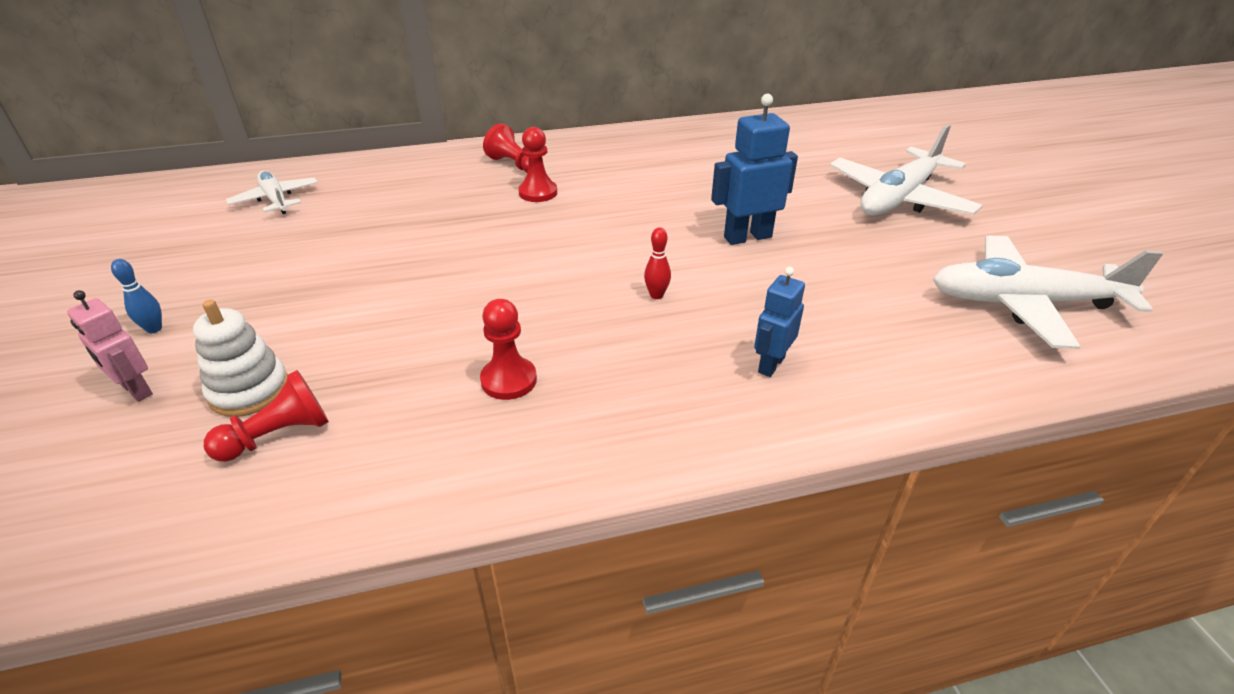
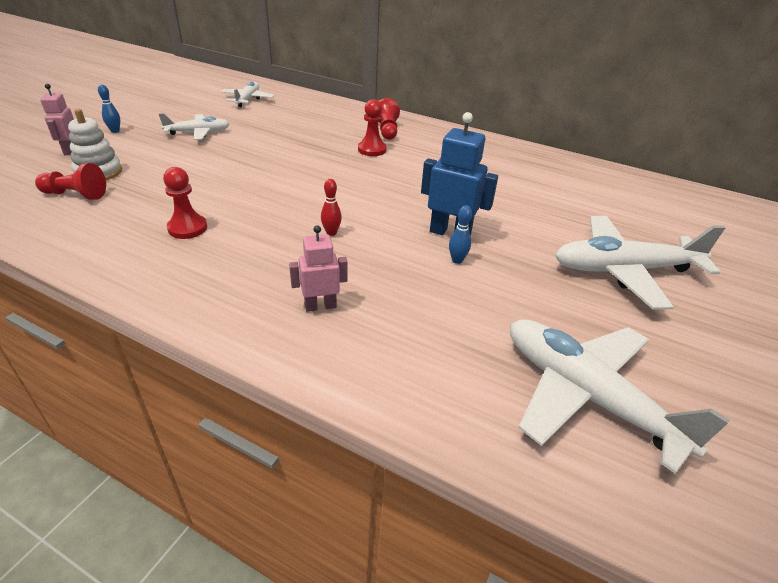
camera: 40 degrees right, 0 degrees up
(292, 271) = (198, 133): none -> white plane
(771, 364) = (320, 306): blue robot -> pink robot
(792, 257) = (457, 260): none -> blue bowling pin

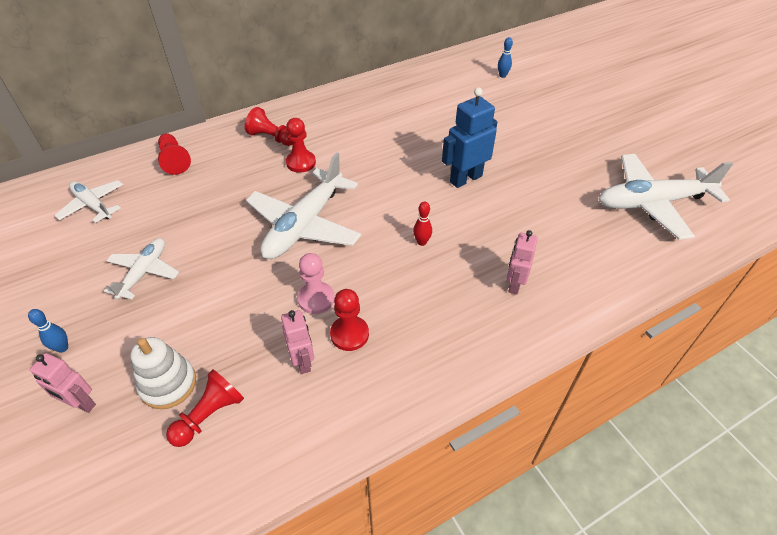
camera: 55 degrees left, 10 degrees up
(145, 216) = (303, 361): none -> pink robot
(218, 202) = (316, 299): none -> pink pawn
(318, 108) = (174, 161): none -> red pawn
(457, 260) = (501, 191): blue bowling pin -> blue bowling pin (502, 76)
(623, 270) = (555, 125): white plane -> white plane (304, 225)

